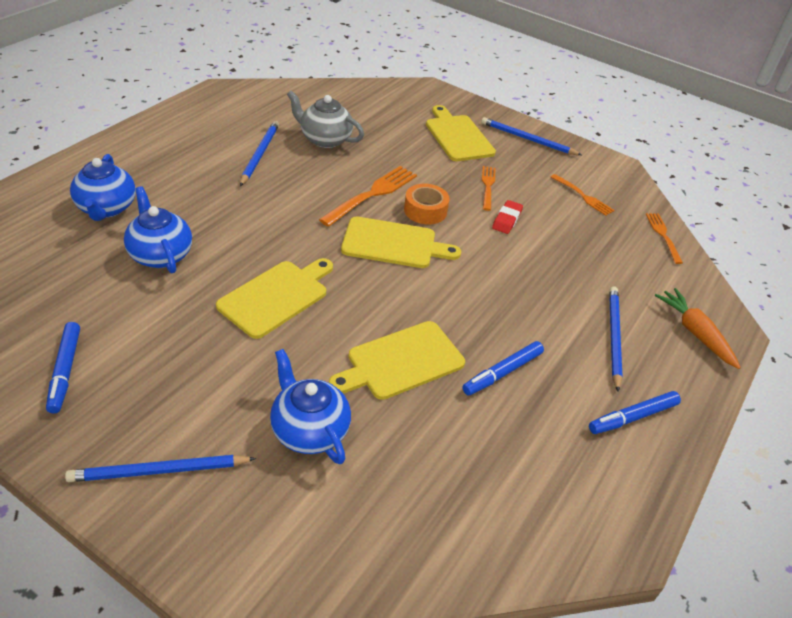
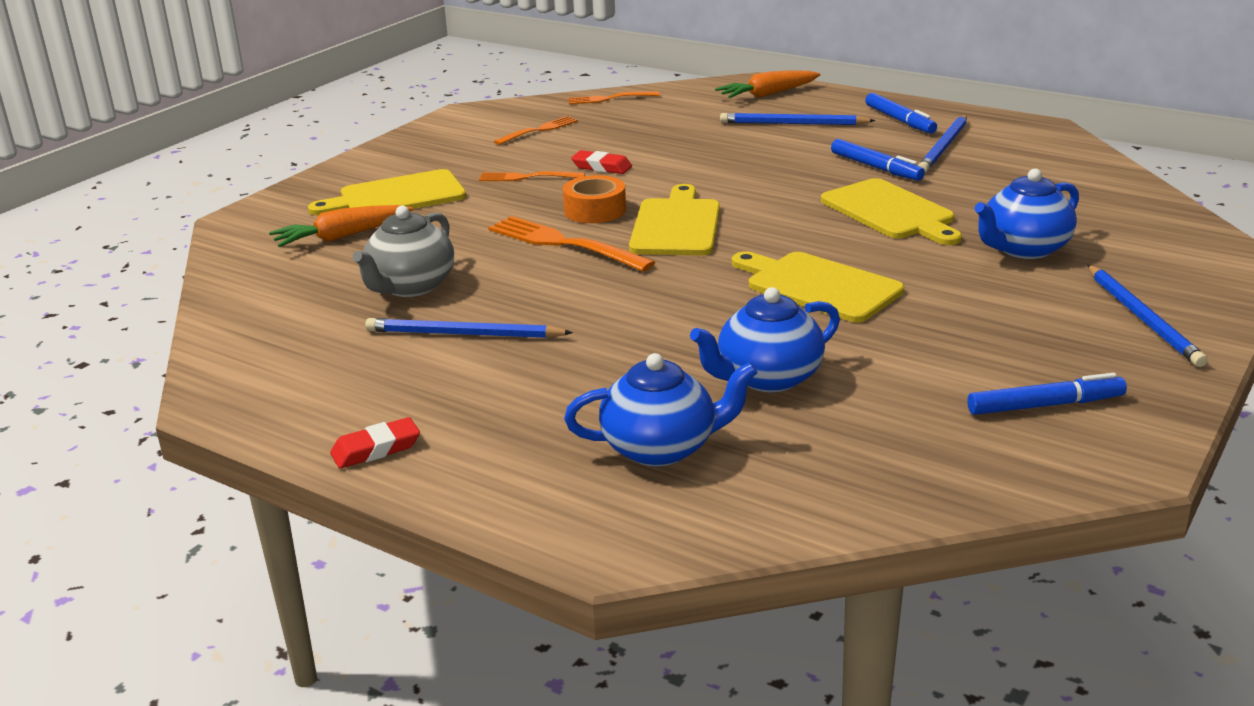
camera: 85 degrees left, 15 degrees down
(154, 128) = (376, 449): none -> red eraser
(399, 119) = (342, 236): none -> orange carrot
(527, 139) = (402, 156): blue pencil -> blue pencil (944, 147)

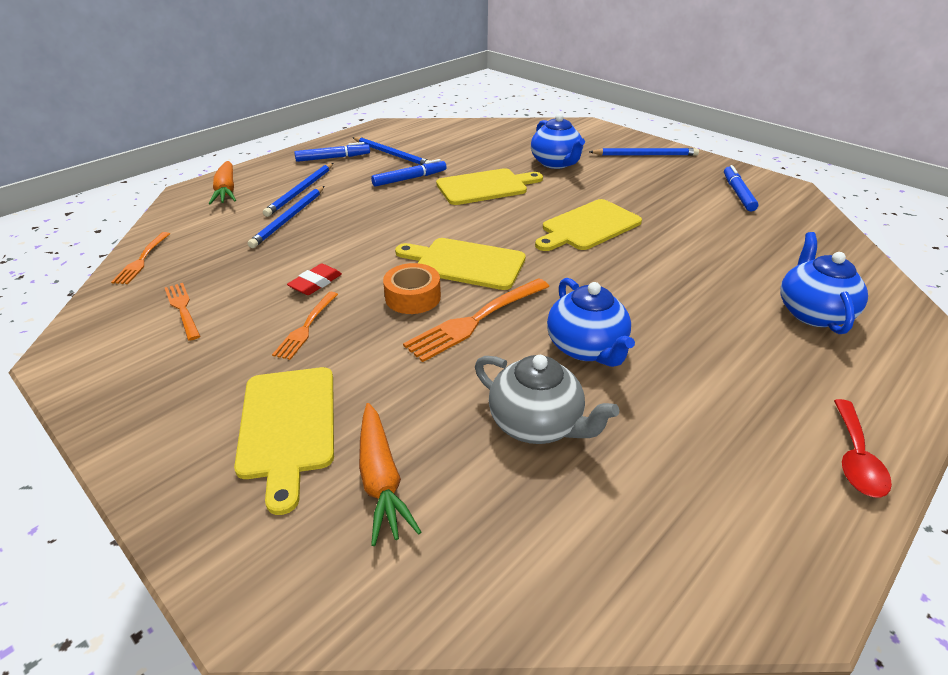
camera: 80 degrees left, 10 degrees up
(376, 449) = (855, 458): red eraser -> red spoon
(463, 334) = (644, 392): blue pencil -> blue pencil (289, 218)
(767, 378) = (715, 262): blue teapot -> blue teapot (586, 348)

